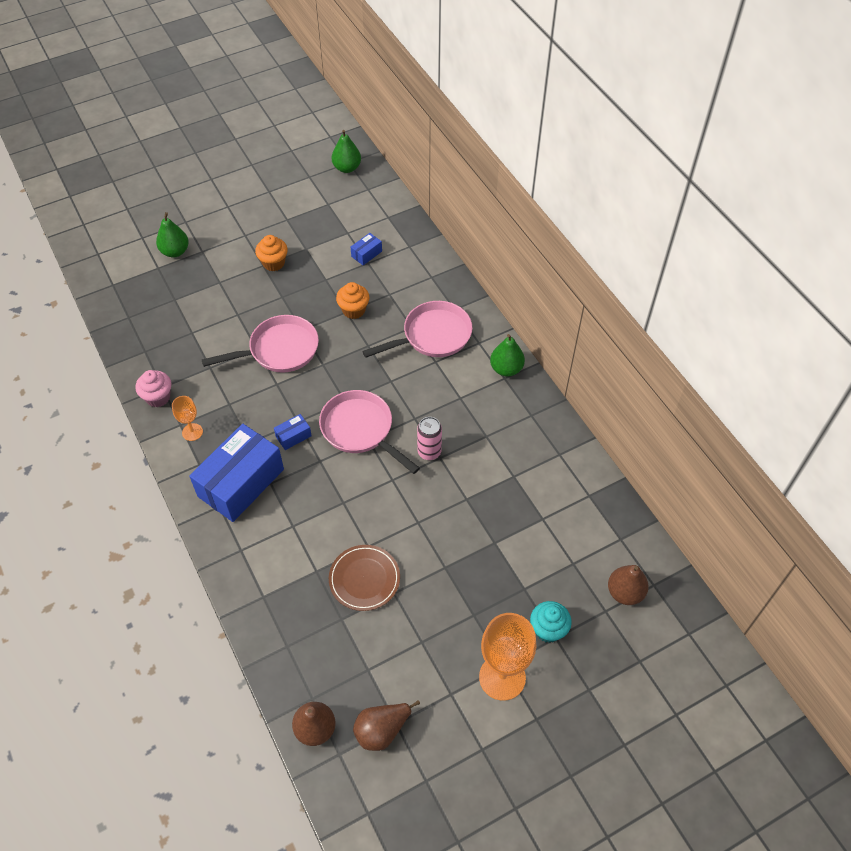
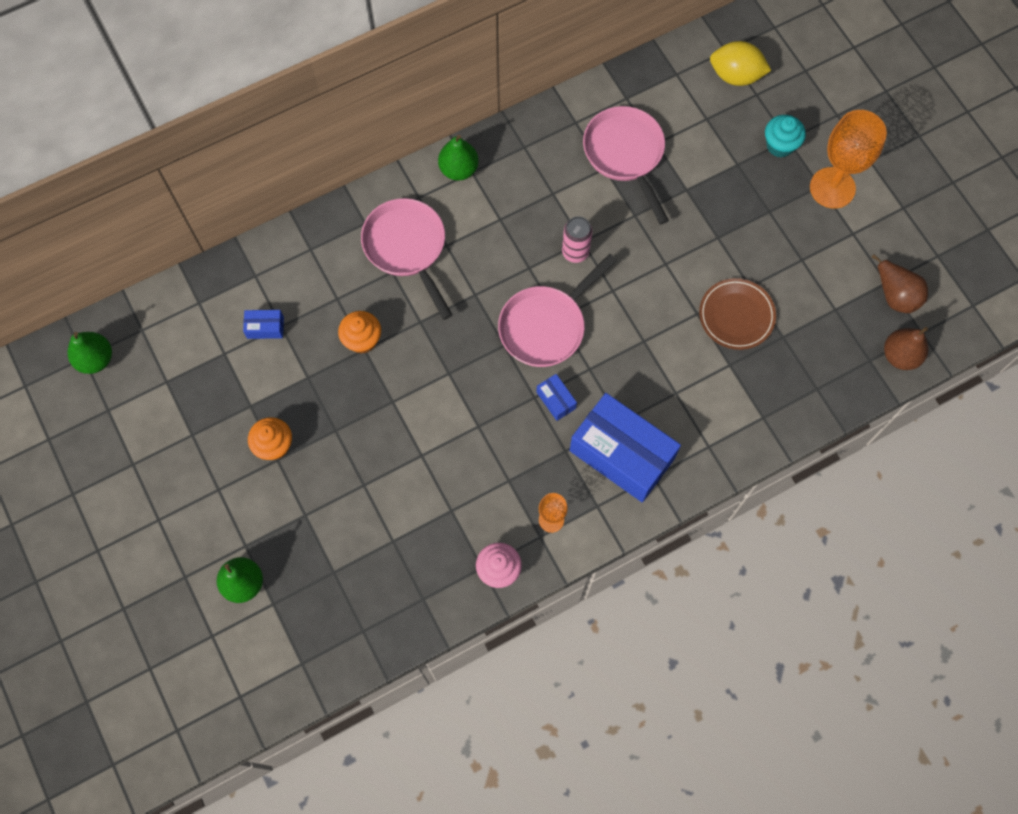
camera: 90 degrees left, 15 degrees up
(279, 350) = (425, 427): pink pan -> pink pan (625, 155)
(366, 254) = (265, 328): blue box -> blue box turned 45 degrees counterclockwise
(625, 592) = (735, 76): brown pear -> yellow lemon

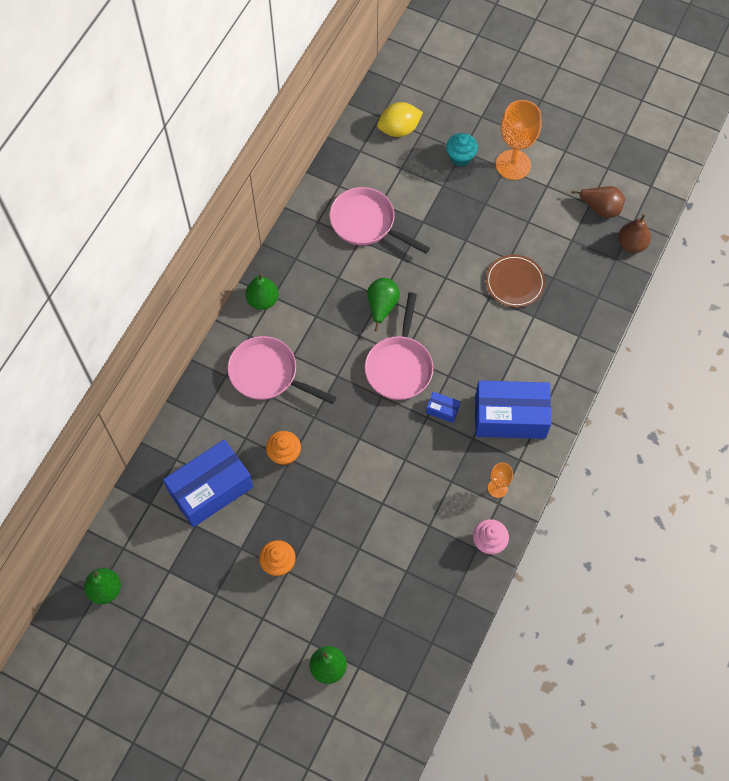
camera: 35 degrees left, 5 degrees down
(265, 328) = (210, 489): blue box -> blue box, size x2.41
(575, 252) = (382, 306): pink can -> green pear

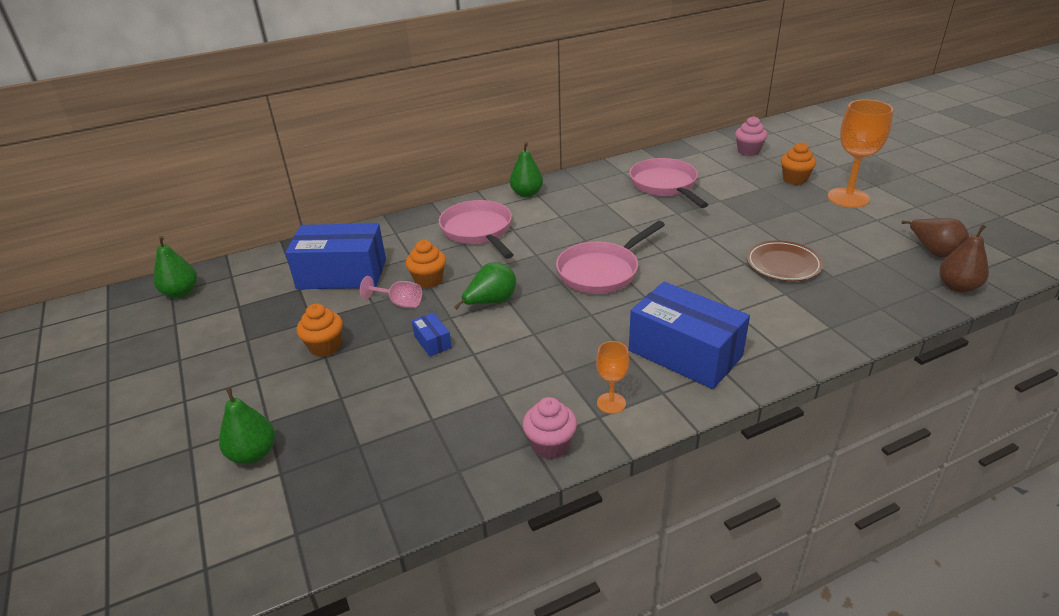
camera: 40 degrees right, 30 degrees down
(286, 490) = (399, 303): none -> pink goblet
(382, 306) = (626, 231): green pear -> green pear (491, 302)
(399, 129) = (748, 151): yellow lemon -> pink cupcake
(442, 410) = (613, 316): blue box -> blue box (432, 342)
(460, 157) = (794, 179): turquoise cupcake -> orange cupcake

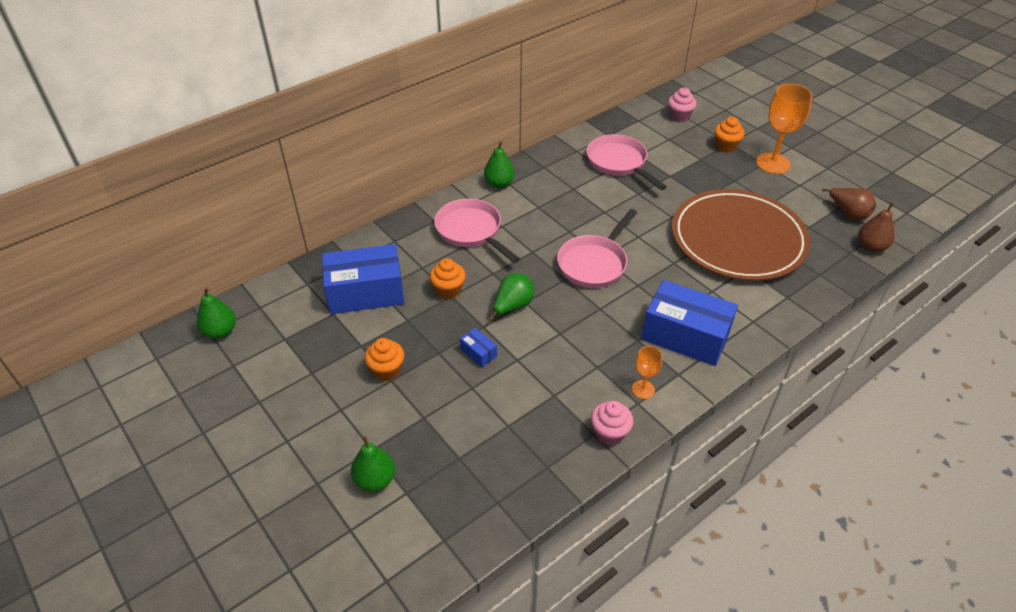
camera: 15 degrees left, 10 degrees up
(399, 303) = (432, 317): pink goblet -> none
(783, 264) = (738, 239): brown plate -> brown plate, size x2.23

